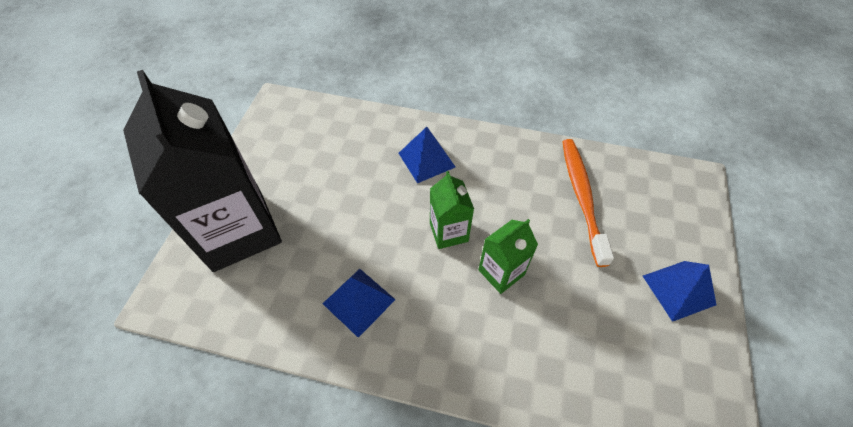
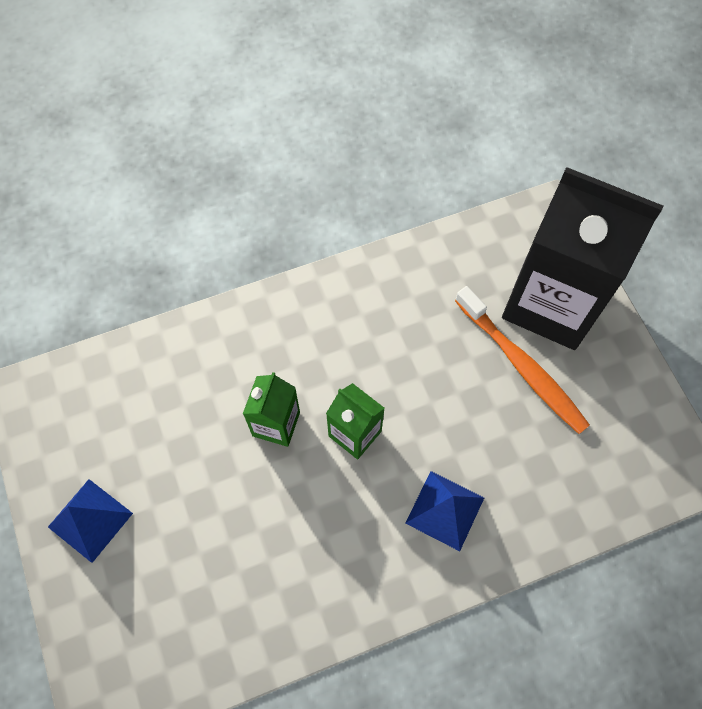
camera: 145 degrees right, 10 degrees up
(359, 301) = (385, 314): blue pyramid -> none
(582, 197) = (236, 578): orange toothbrush -> orange toothbrush (522, 366)

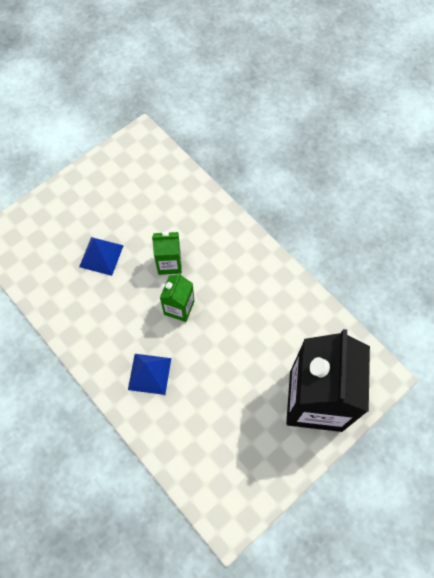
camera: 70 degrees right, 0 degrees up
(90, 520) = (85, 194): blue pyramid -> blue pyramid (101, 256)
(522, 366) = (261, 393): orange toothbrush -> none

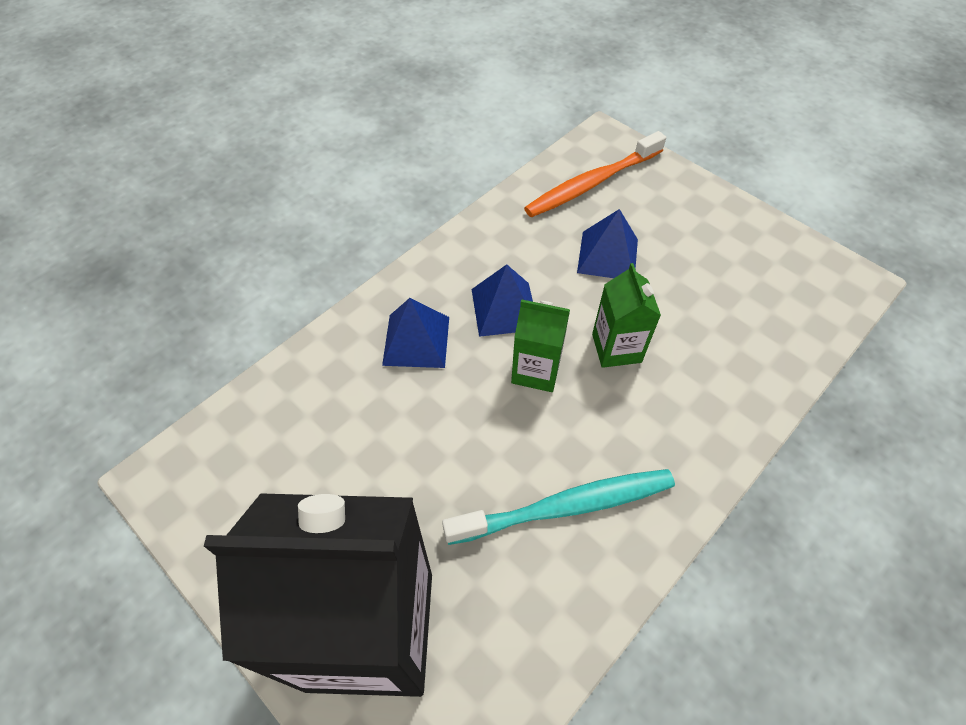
camera: 85 degrees right, 10 degrees down
(37, 254) = (592, 183): none -> orange toothbrush
(133, 320) = (504, 309): none -> blue pyramid
(260, 303) = (566, 507): none -> turquoise toothbrush

